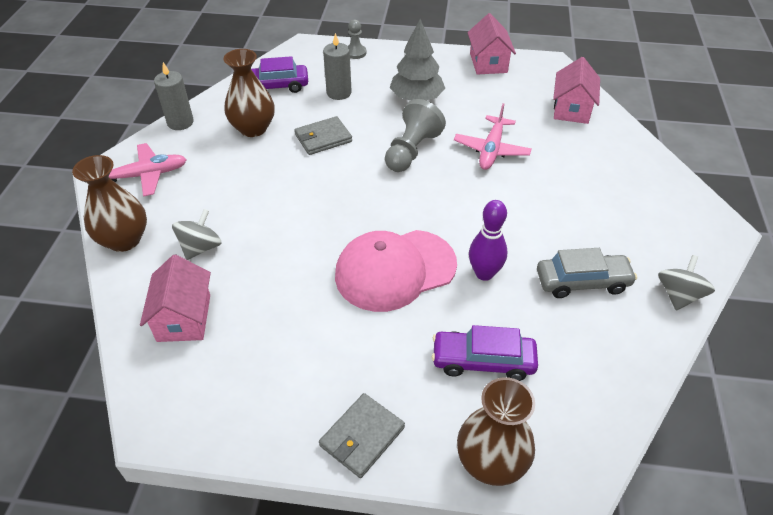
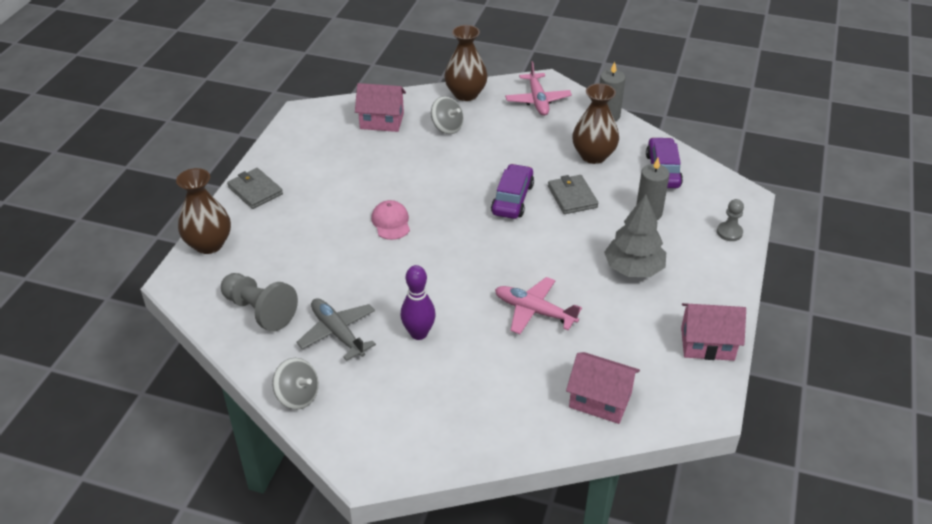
camera: 100 degrees right, 5 degrees down
(395, 270) = (391, 222): pink cap -> pink cap, size x0.50
(411, 151) = (542, 252): grey pawn -> grey pawn (259, 311)
(483, 361) = (285, 255): purple car -> purple car (512, 199)
(484, 273) = (369, 273): purple bowling pin -> purple bowling pin (418, 333)
(582, 282) = (337, 333): grey car -> grey plane

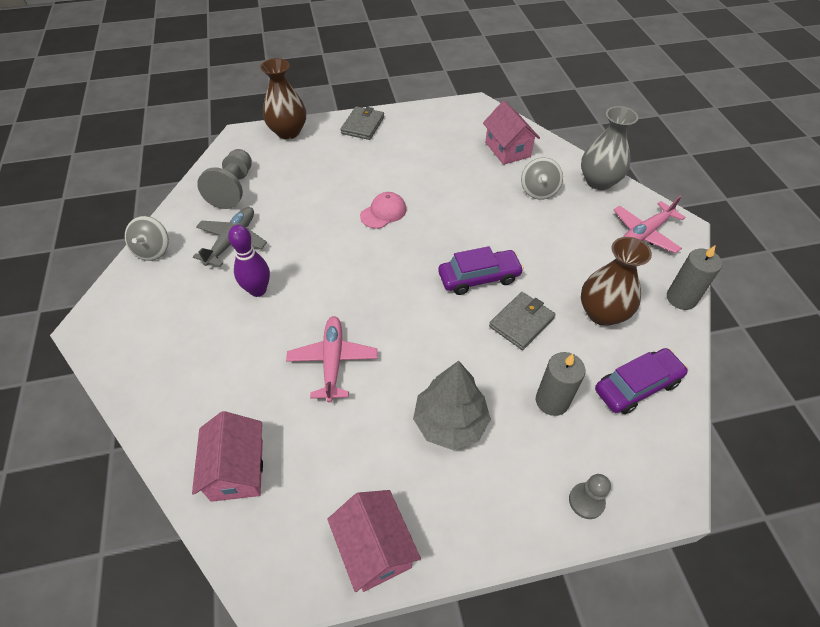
camera: 60 degrees right, 10 degrees up
(465, 94) = (598, 181): brown vase -> grey vase

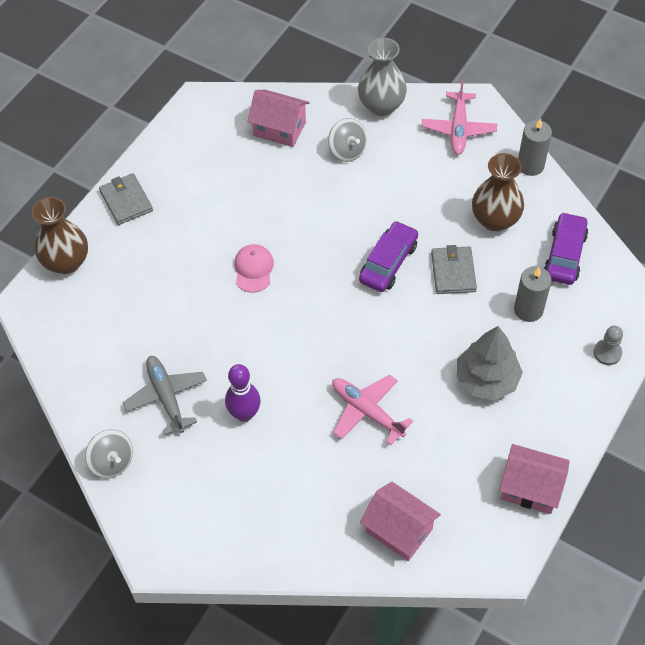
camera: 45 degrees left, 5 degrees up
(233, 188) = (98, 354): grey pawn -> none

